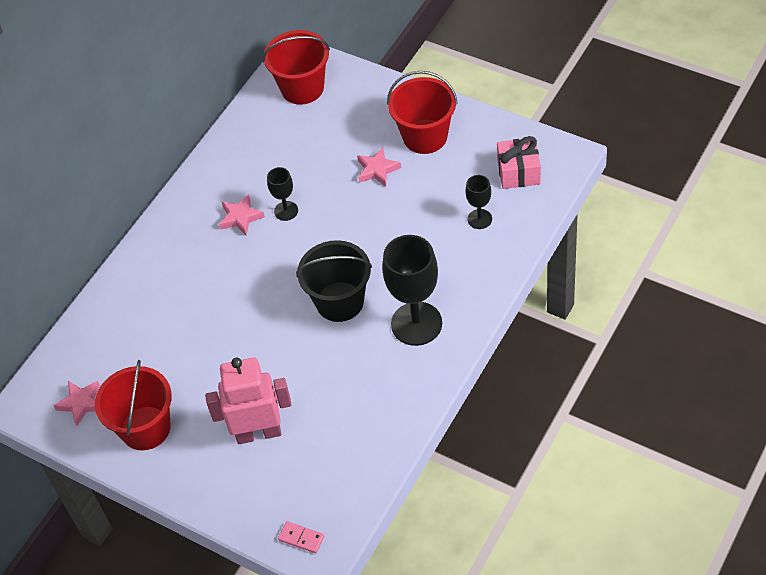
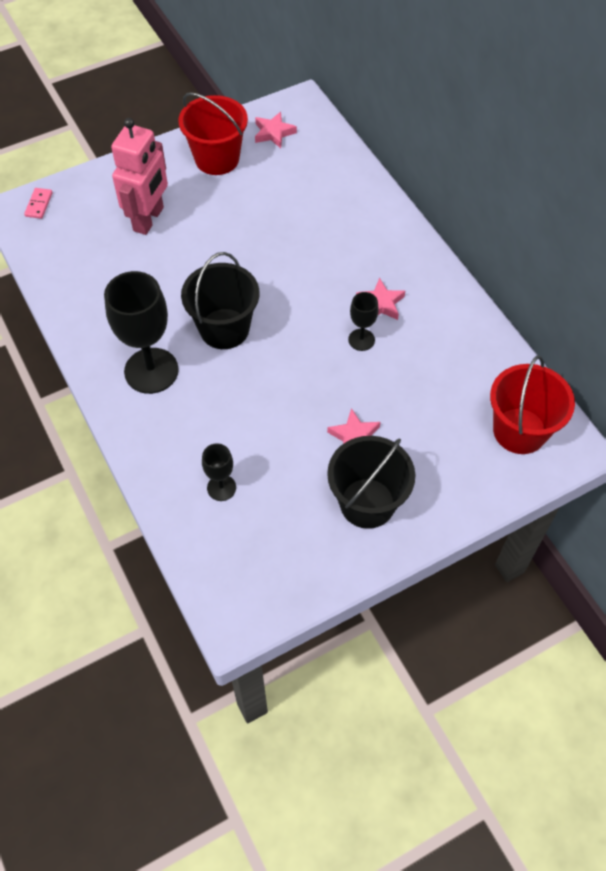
camera: 115 degrees right, 5 degrees up
(301, 538) = (39, 204): pink domino -> pink domino turned 45 degrees counterclockwise
(425, 136) = (367, 503): red bucket -> black bucket
(518, 172) = (251, 560): pink gift -> none

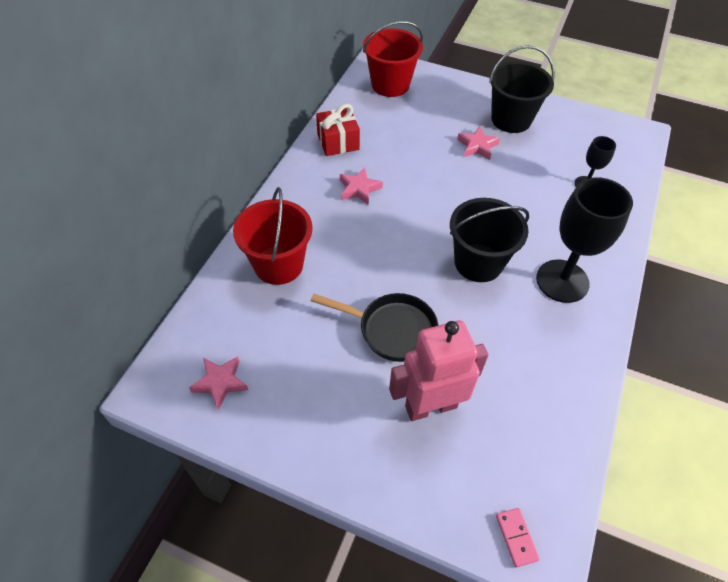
camera: 130 degrees left, 5 degrees down
(39, 204) = (516, 537): pink domino -> pink domino turned 75 degrees counterclockwise
(217, 159) = (299, 408): red bucket -> red bucket (278, 265)
(222, 236) = (392, 330): none -> black pan
(361, 340) = (401, 182): black goblet -> none
(458, 326) = (338, 142): none -> red gift

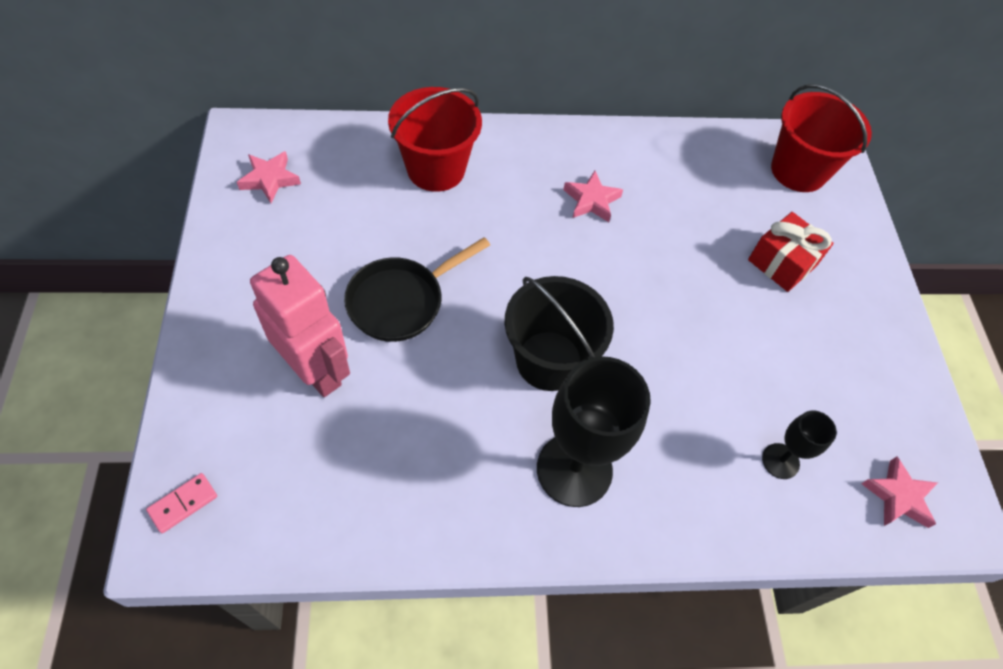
camera: 60 degrees right, 5 degrees up
(338, 142) = (654, 154): red gift -> red gift (782, 263)
(392, 330) = (401, 301): black pan -> black pan turned 60 degrees clockwise
(477, 146) = (757, 302): pink star -> pink star (898, 496)
(511, 119) = (843, 328): black bucket -> none

